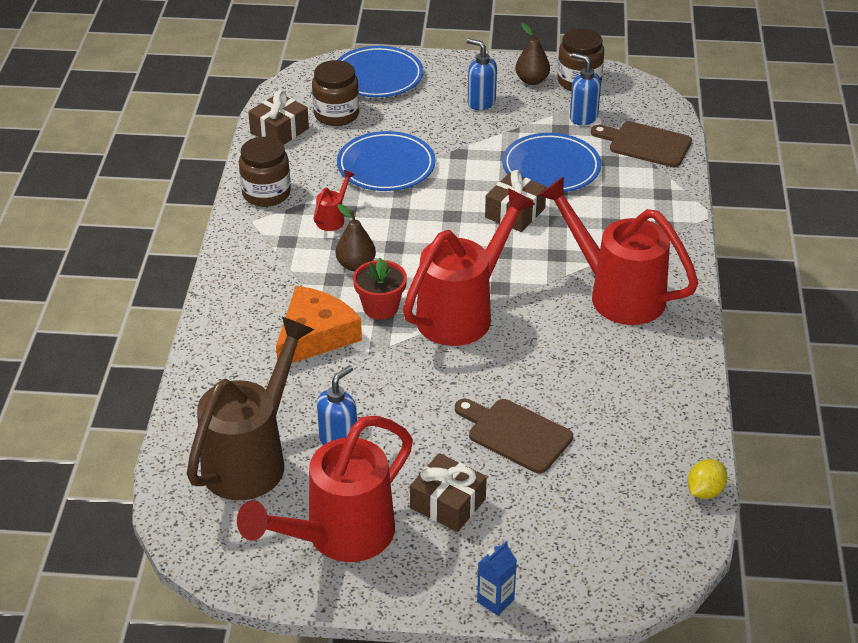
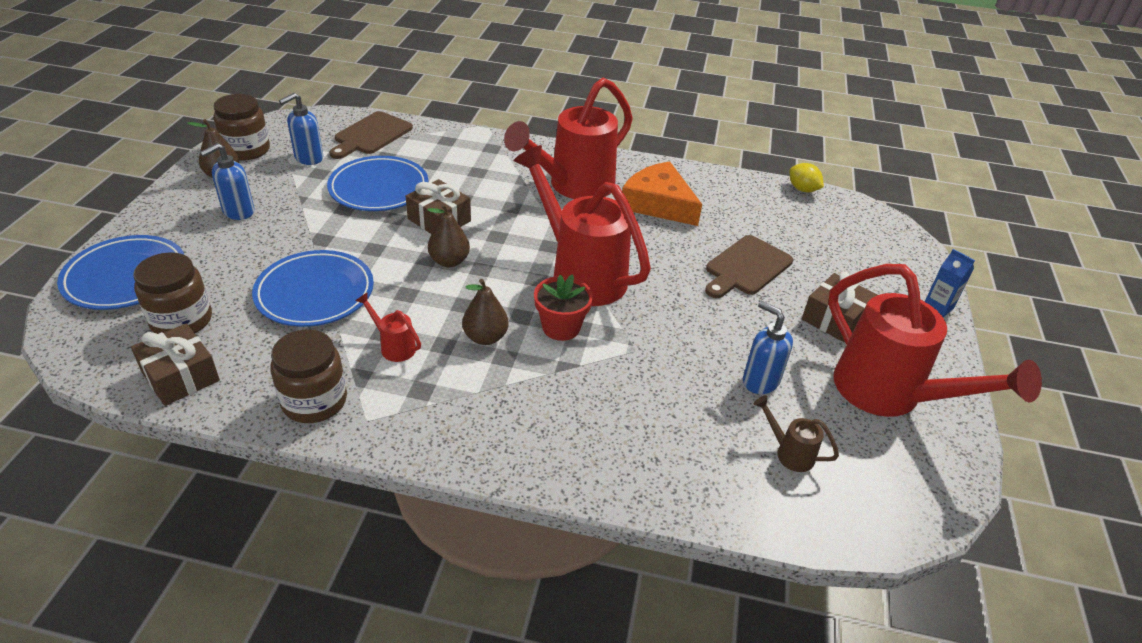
camera: 85 degrees left, 0 degrees up
(252, 457) = (789, 452): brown watering can -> brown watering can, size x0.41
(315, 335) = (597, 382): orange cheese -> orange cheese (658, 204)
(453, 229) = (449, 261): none -> brown pear

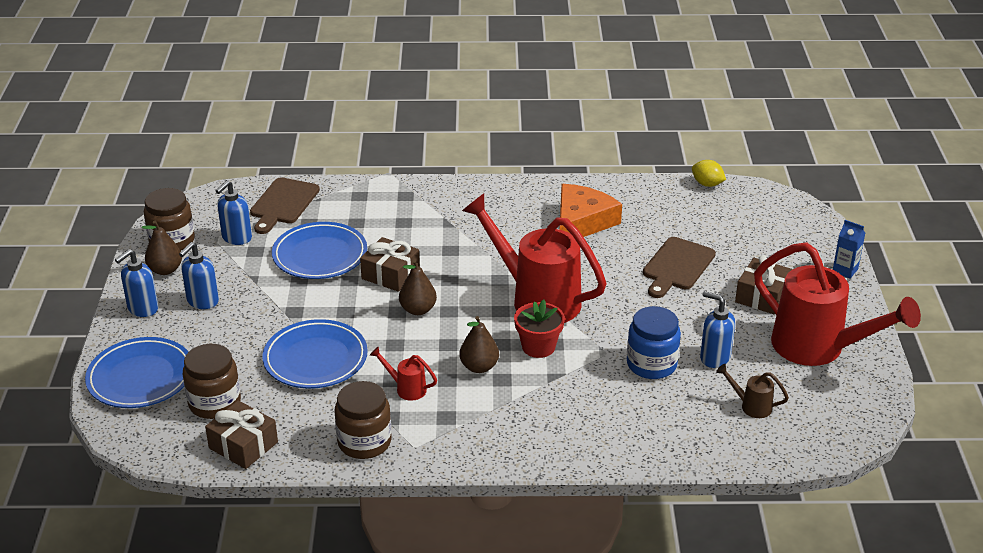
camera: 10 degrees left, 5 degrees down
(176, 208) = (142, 309): none -> blue soap dispenser
(573, 186) = (498, 220): red watering can -> none
(658, 204) = (582, 222): orange cheese -> orange cheese turned 90 degrees clockwise
(683, 374) = (651, 364): none -> blue jar

